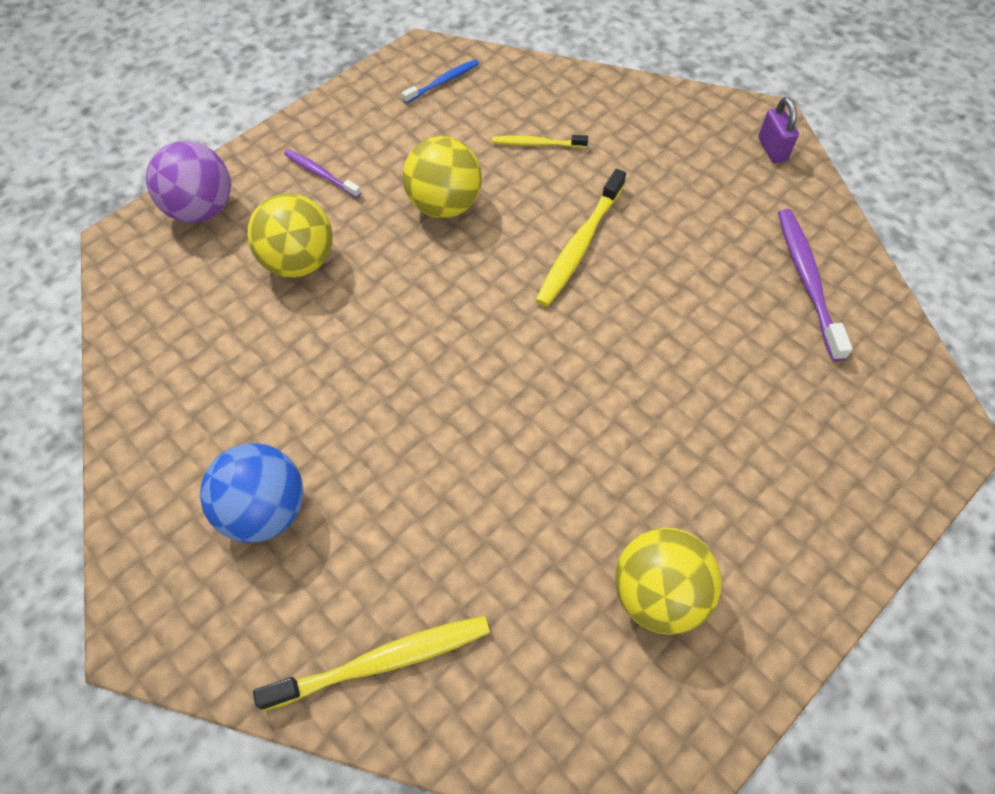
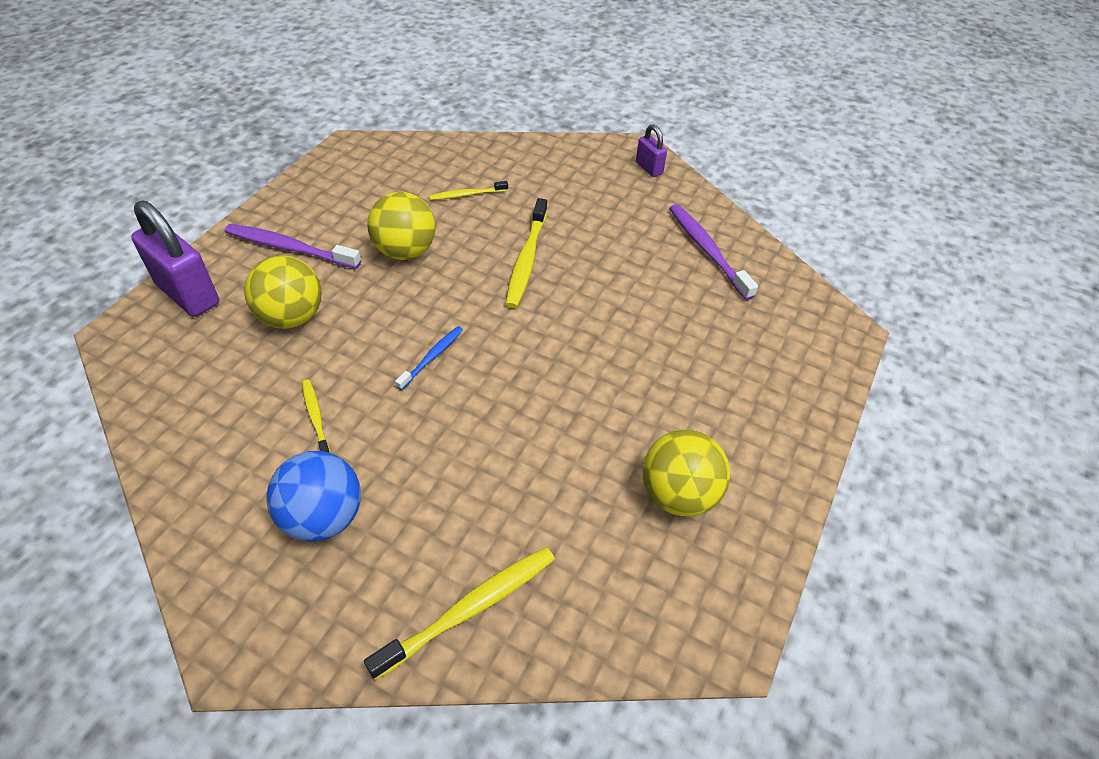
camera: 20 degrees left, 10 degrees down
(201, 209) = (188, 294): purple ball -> purple padlock
(290, 391) = (316, 418): none -> yellow toothbrush
(320, 174) = (290, 248): purple toothbrush -> purple toothbrush, size x1.73
(443, 82) = (374, 164): blue toothbrush -> blue toothbrush (432, 357)

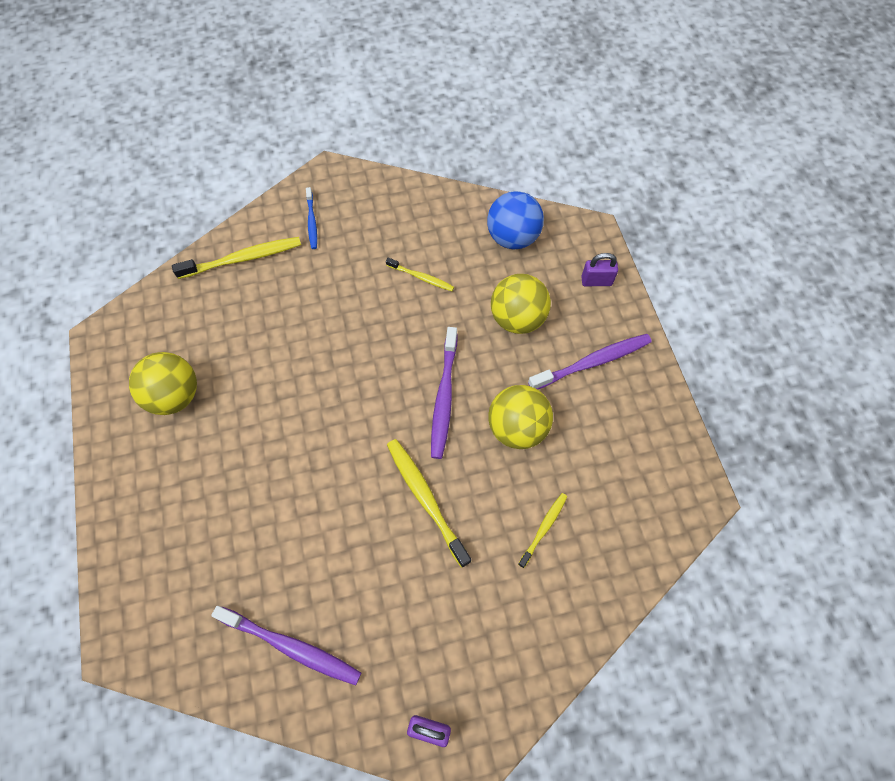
camera: 140 degrees right, 15 degrees up
(188, 294) = (596, 281): purple padlock -> purple padlock, size x0.52
(323, 517) = (356, 240): blue ball -> blue ball (512, 237)
(431, 308) = (444, 397): none -> purple toothbrush
(432, 357) = (402, 363): blue toothbrush -> blue toothbrush (312, 222)
(470, 609) = (243, 258): yellow toothbrush -> yellow toothbrush turned 120 degrees counterclockwise

